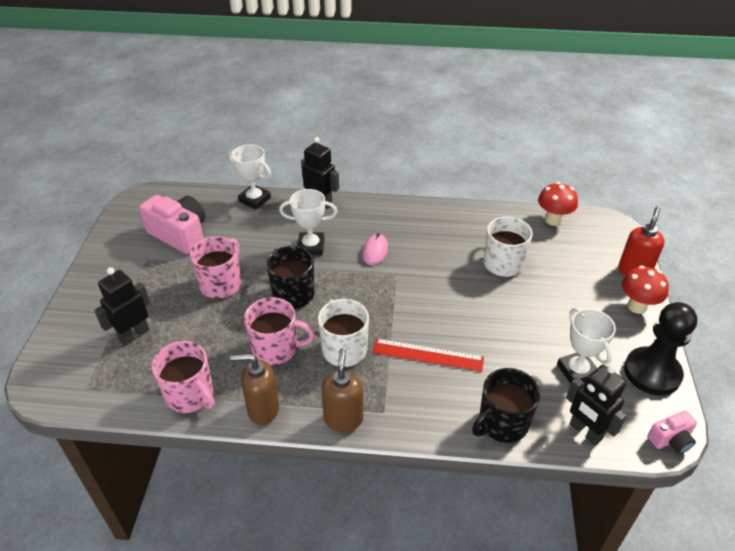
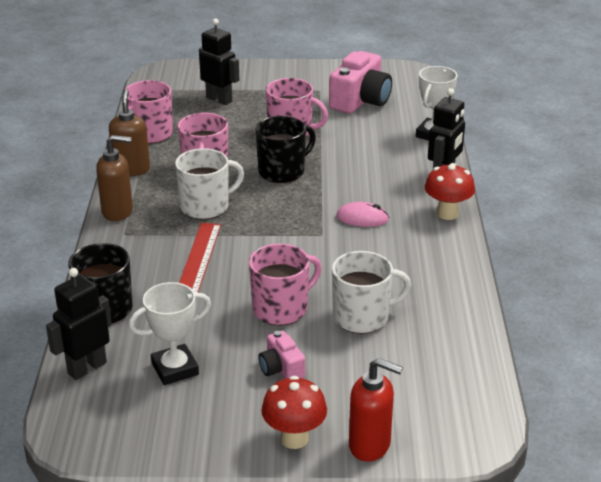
camera: 85 degrees right, 10 degrees down
(311, 246) = (360, 176): white trophy -> none
(495, 305) = (281, 308): none -> pink mug
(553, 220) = (471, 369): red mushroom -> red mushroom (447, 213)
(652, 372) = (172, 436): black pawn -> none
(670, 440) = (67, 437): pink camera -> pink camera (281, 369)

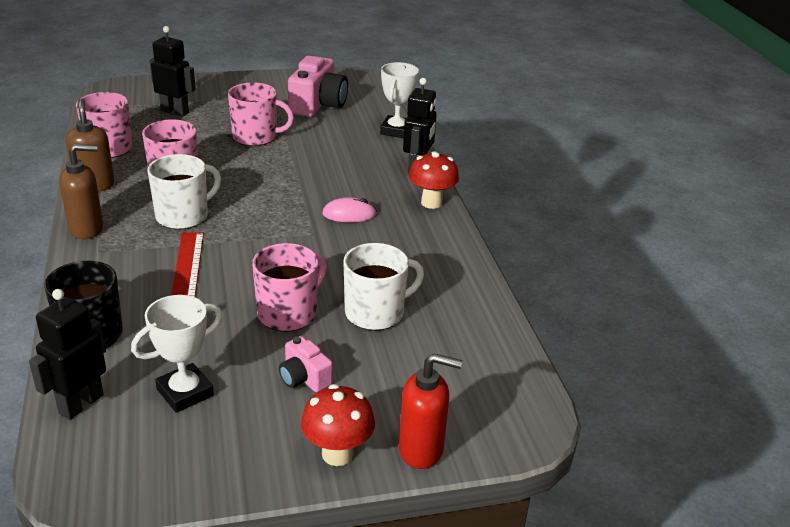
camera: 15 degrees left, 0 degrees up
(282, 171) = (256, 175): black mug -> none

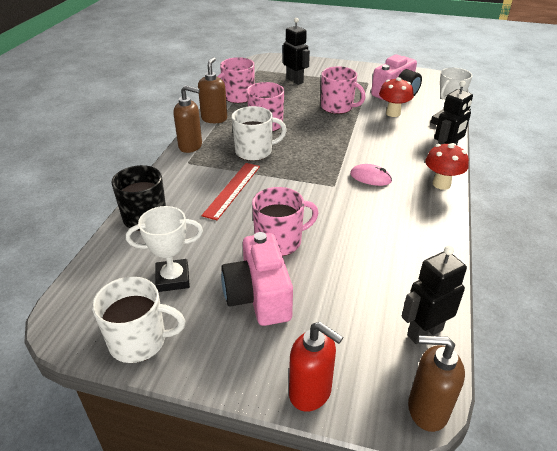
camera: 30 degrees right, 5 degrees up
(81, 404) = (106, 264): black robot -> black robot (424, 332)
(304, 378) = (259, 296): pink camera -> pink camera, size x1.91
(337, 454) = (244, 369): red mushroom -> red mushroom (393, 113)
(376, 313) = (344, 261): white mug -> white mug (139, 341)
(538, 424) = (427, 409): none -> brown soap dispenser

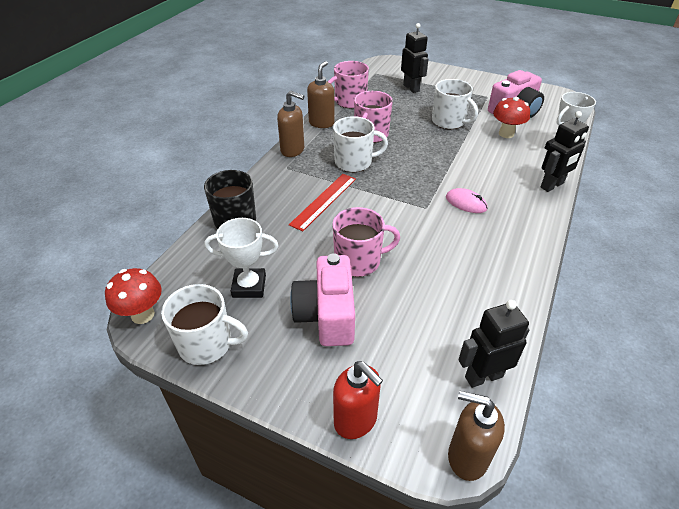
camera: 10 degrees right, 5 degrees up
(337, 107) = (449, 122): pink mug -> white mug
(441, 184) = (539, 218): red mushroom -> red mushroom (143, 315)

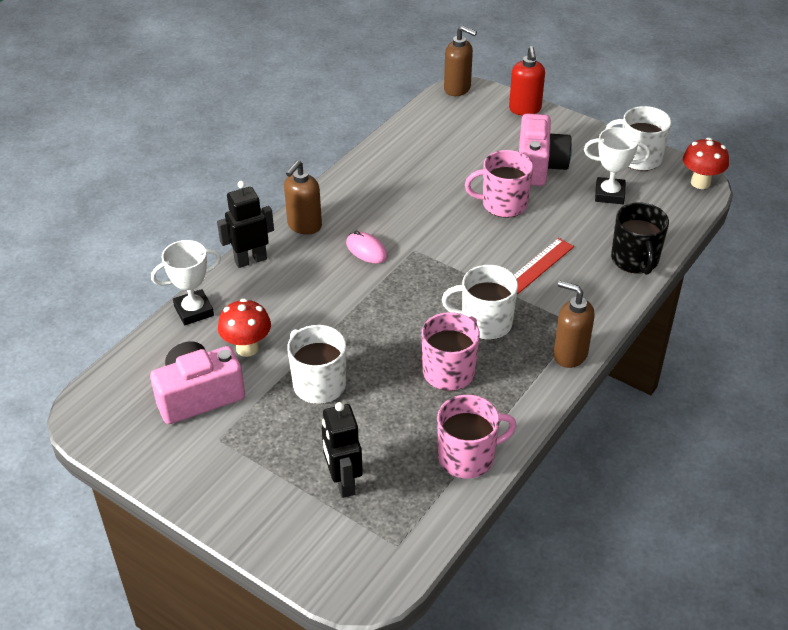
camera: 170 degrees left, 0 degrees up
(321, 123) = (523, 407): brown soap dispenser -> brown soap dispenser (304, 226)
(356, 420) = (525, 109): red soap dispenser -> red soap dispenser turned 150 degrees counterclockwise
(483, 376) = (427, 120): black robot -> none

